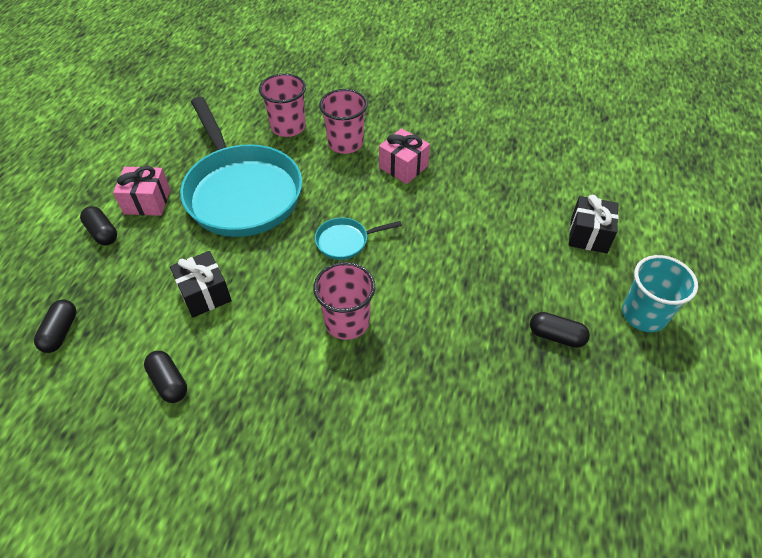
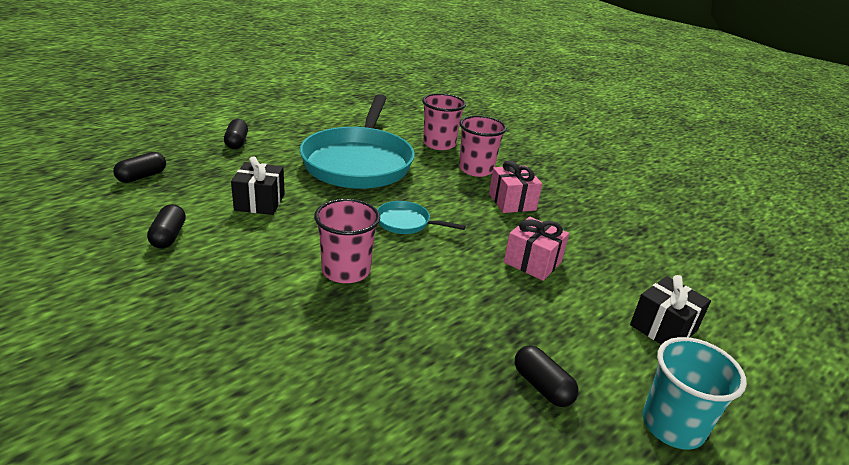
camera: 30 degrees right, 20 degrees down
(147, 202) = (286, 140): pink gift -> pink gift (532, 262)

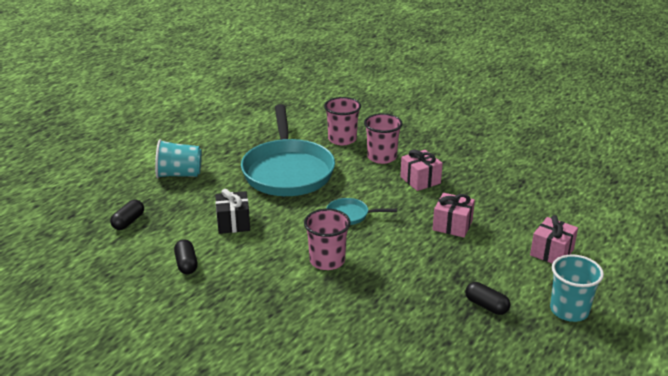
camera: 10 degrees left, 0 degrees up
(237, 142) = (179, 174): black capsule -> turquoise cup
(663, 328) = (551, 252): black gift -> pink gift

